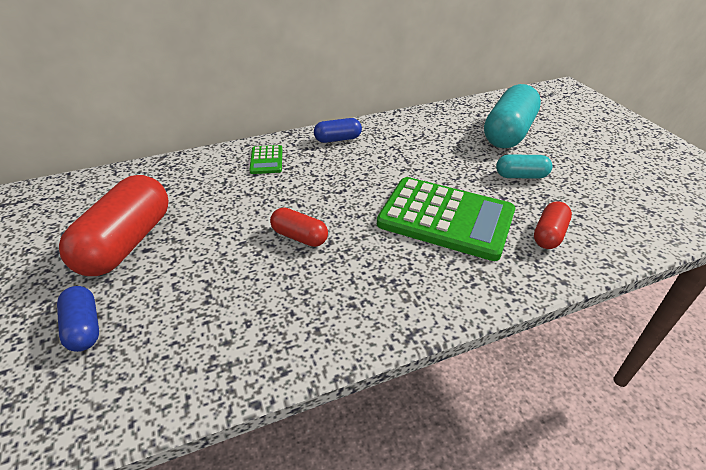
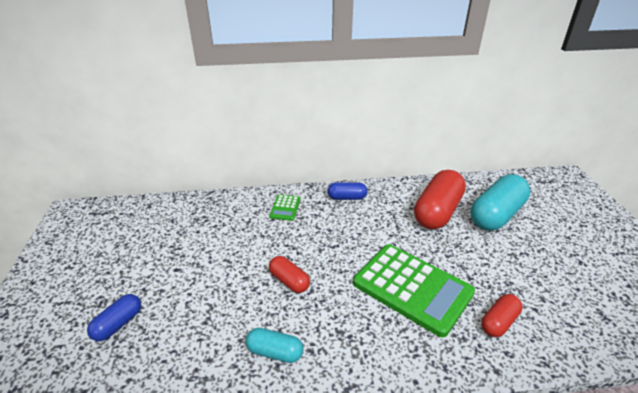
camera: 15 degrees right, 5 degrees down
(84, 327) = (118, 324): blue capsule -> blue capsule turned 45 degrees clockwise
(127, 243) = (165, 261): red capsule -> red capsule (437, 212)
(521, 176) = (493, 259): turquoise capsule -> turquoise capsule (275, 352)

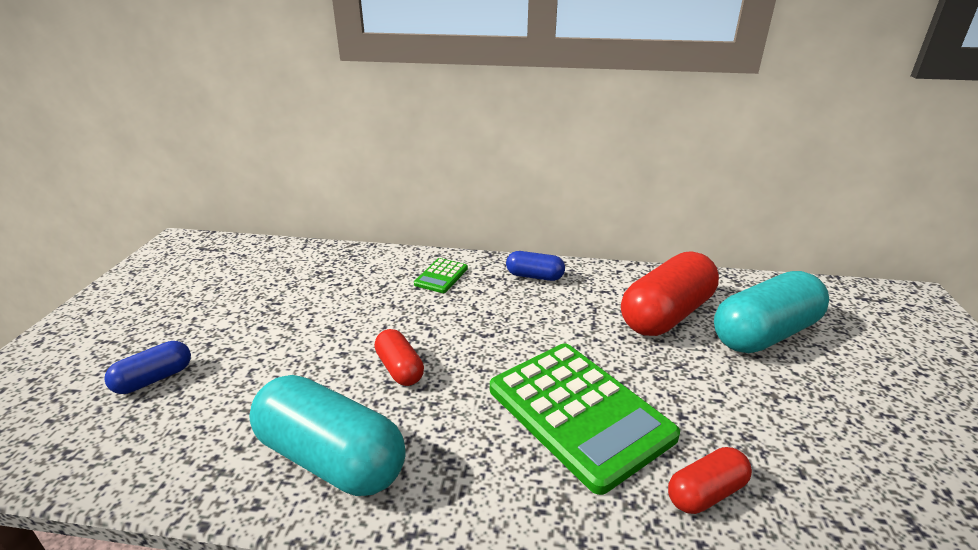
camera: 15 degrees right, 5 degrees down
(275, 352) = (331, 458): turquoise capsule -> turquoise capsule, size x1.94

